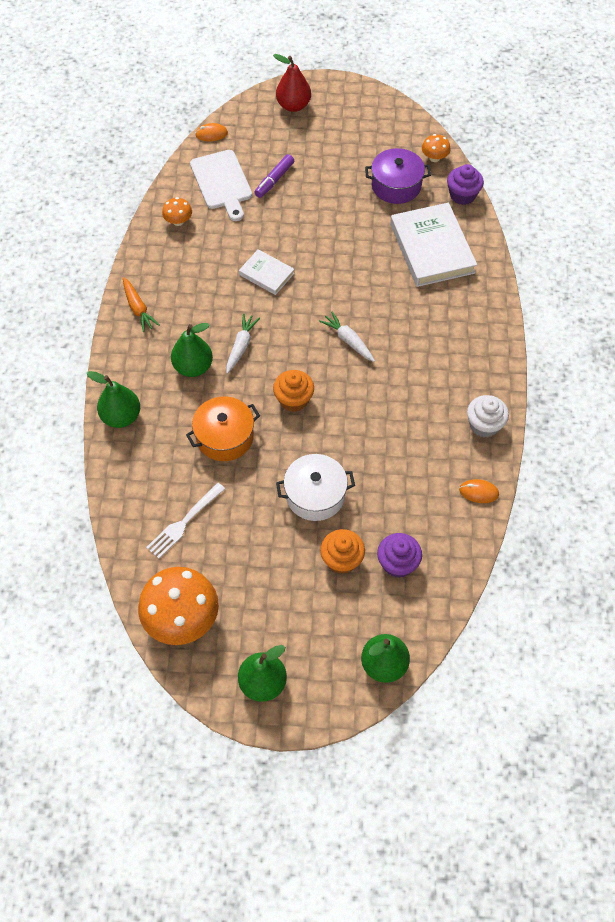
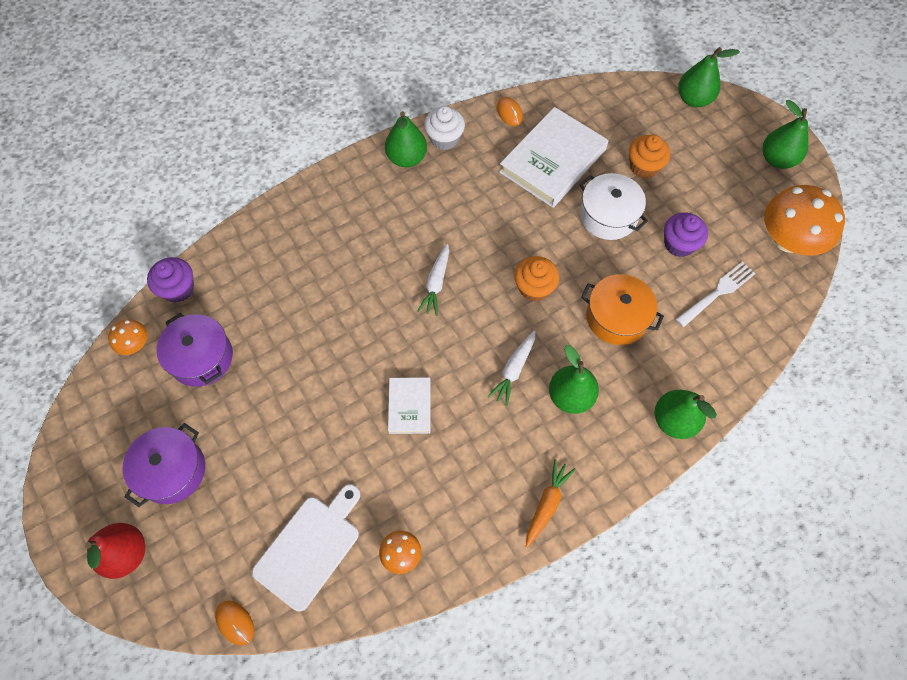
camera: 125 degrees left, 5 degrees up
(184, 522) = (717, 293): white fork -> white fork turned 45 degrees counterclockwise
(241, 346) = (514, 370): white carrot -> white carrot turned 45 degrees counterclockwise
(274, 180) = (269, 490): purple marker -> none
(327, 142) = (172, 470): none -> purple pot
(397, 563) = (613, 131): purple cupcake -> purple cupcake (679, 244)
(431, 248) = (271, 277): white book -> white book (553, 161)
(482, 386) = (407, 158): none -> green pear

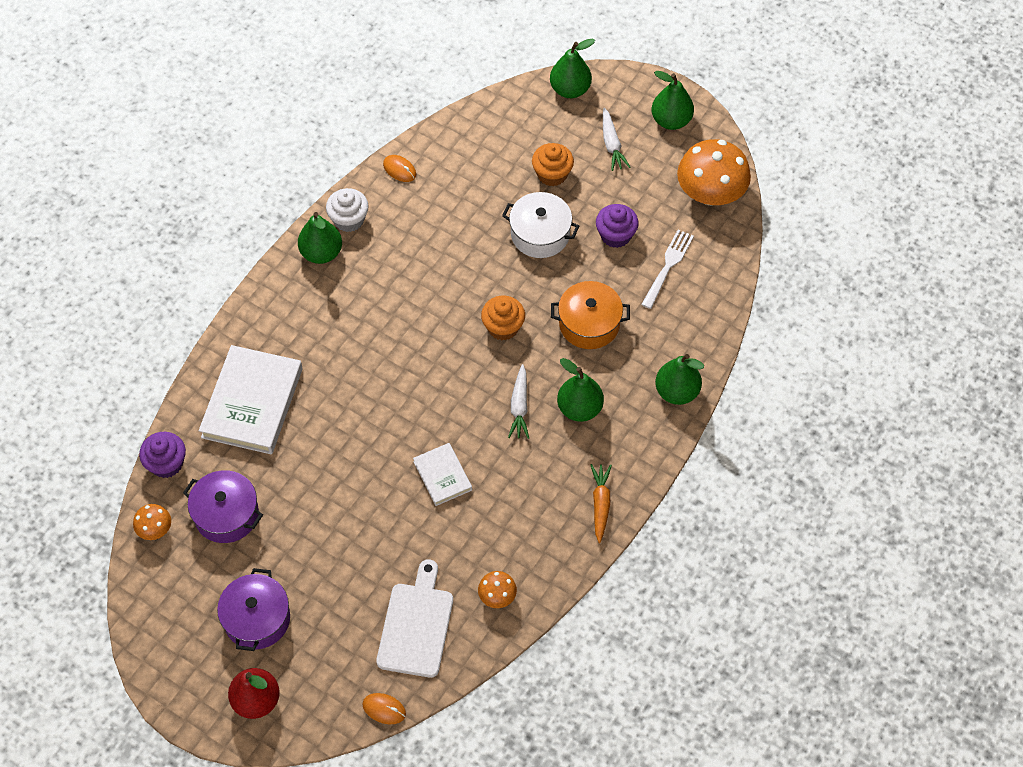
camera: 25 degrees left, 5 degrees down
(436, 283) = (411, 359): white carrot -> white carrot (611, 144)
(553, 161) = (464, 201): white book -> white book (252, 403)

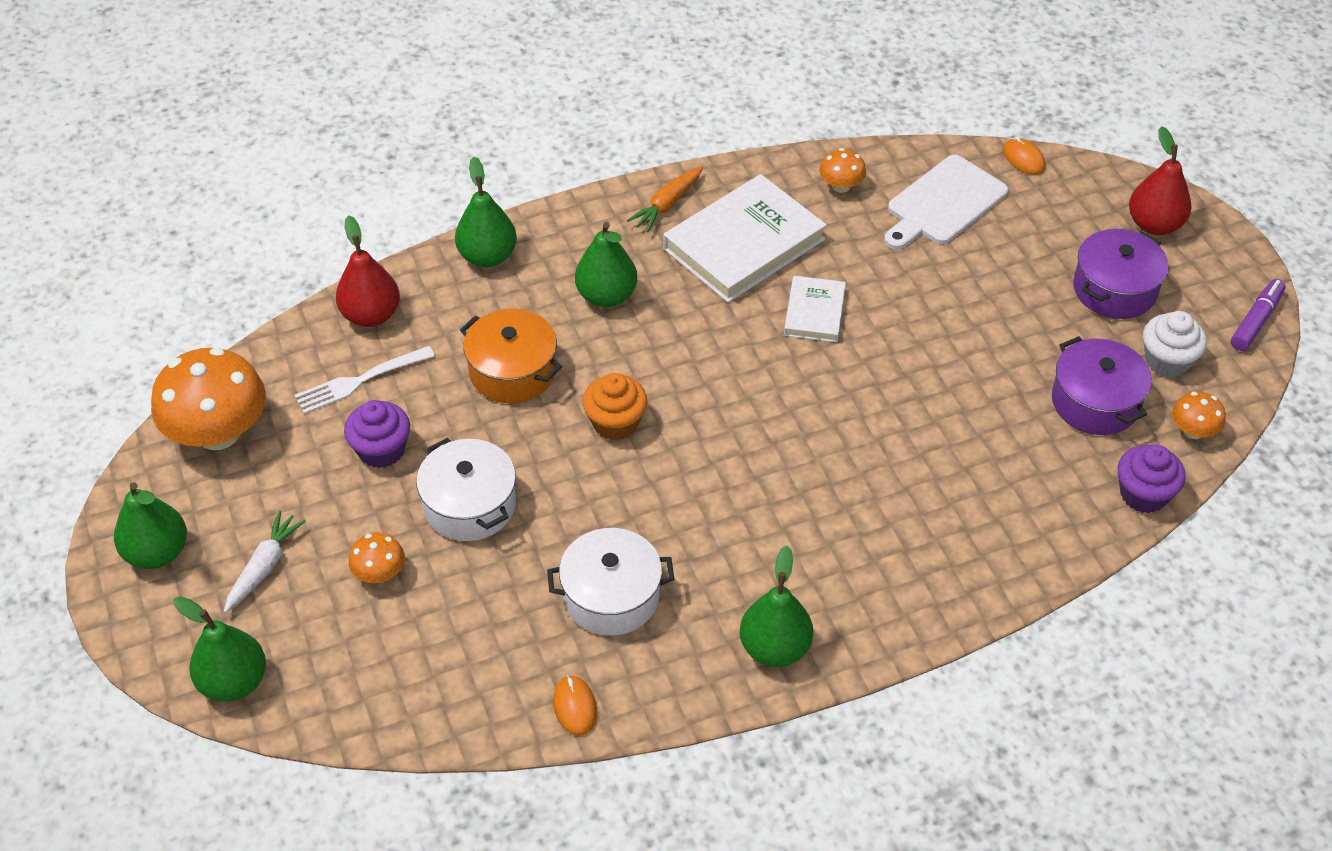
camera: 145 degrees left, 10 degrees down
(148, 650) = (1256, 321): none -> purple marker
(252, 403) = (992, 506): white book -> white book (743, 244)
(349, 219) = (703, 674): white cupcake -> white cupcake (1167, 361)
(425, 231) = (611, 596): none -> white pot
(519, 406) = (671, 332): white carrot -> none
(552, 174) = (379, 573): orange cupcake -> orange mushroom
(704, 309) = (371, 315): none -> red pear

